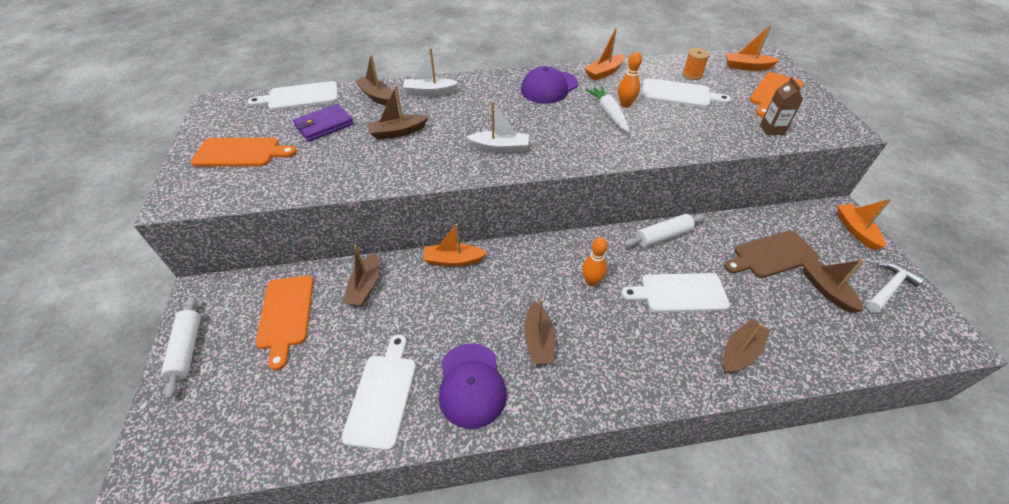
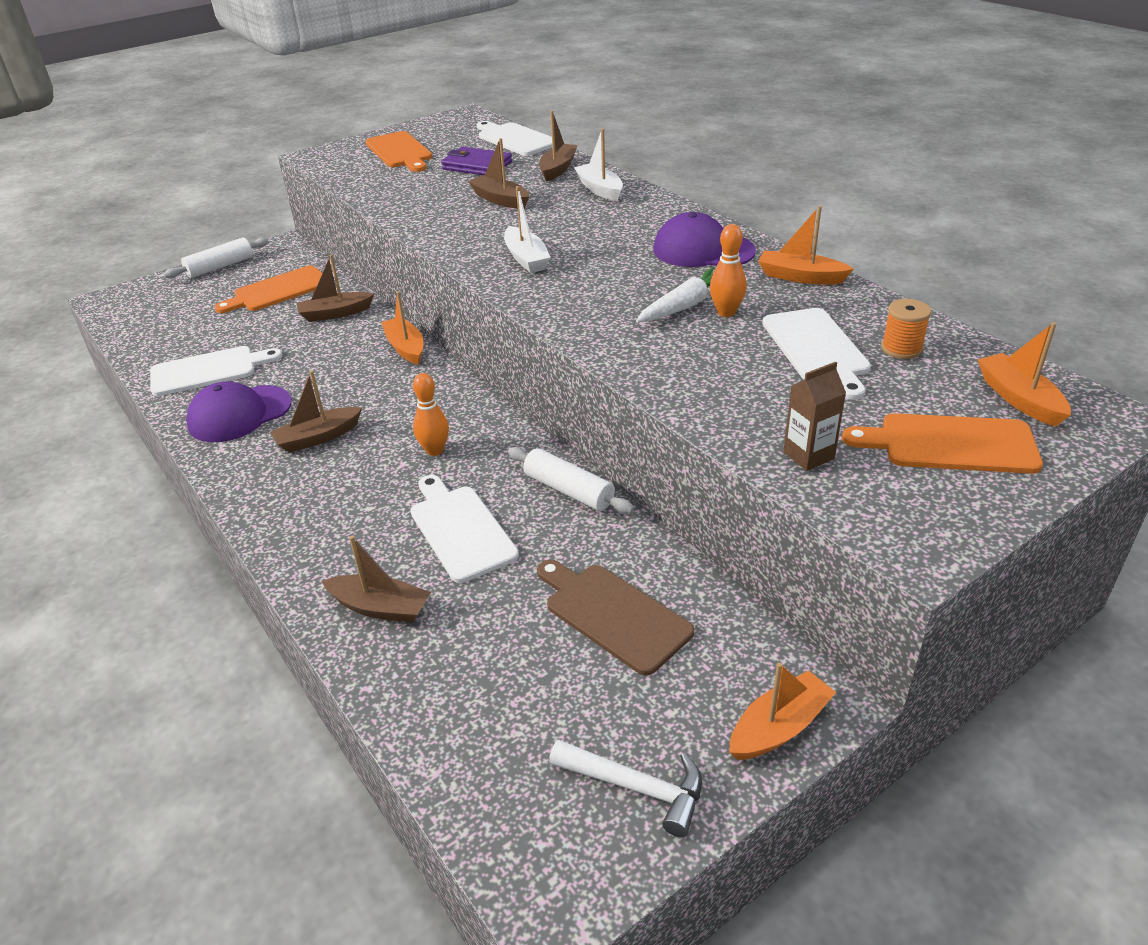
camera: 65 degrees right, 10 degrees down
(826, 290) = (571, 694): brown boat -> none

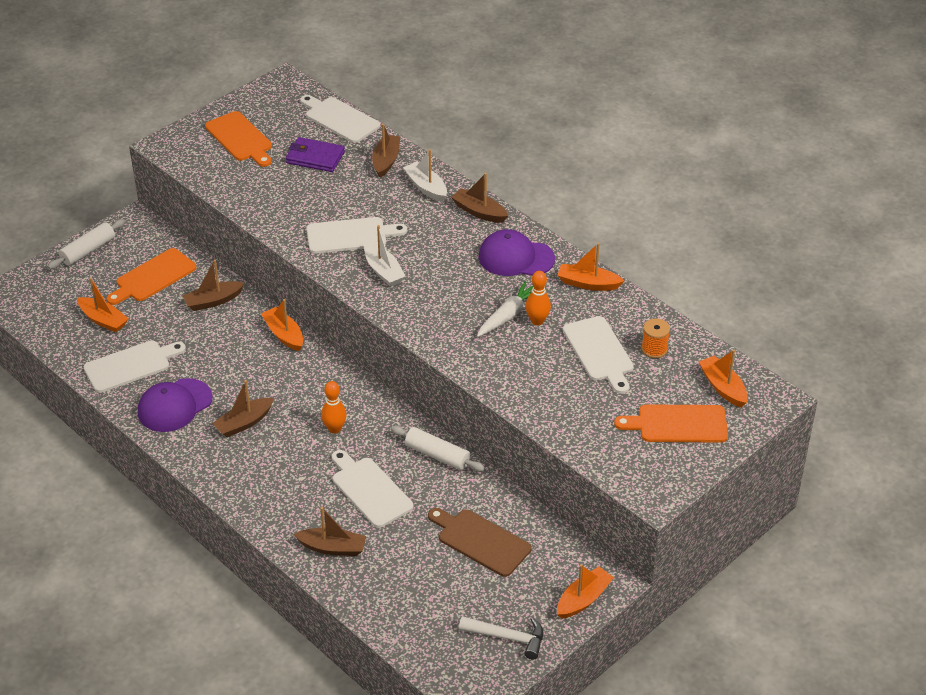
camera: 10 degrees left, 5 degrees up
(201, 326) = (103, 320): none -> orange boat
(495, 227) = (350, 235): none -> white cutting board
(500, 200) = (347, 202): brown boat -> brown boat (479, 212)
(808, 455) = (594, 437): brown carton -> none

